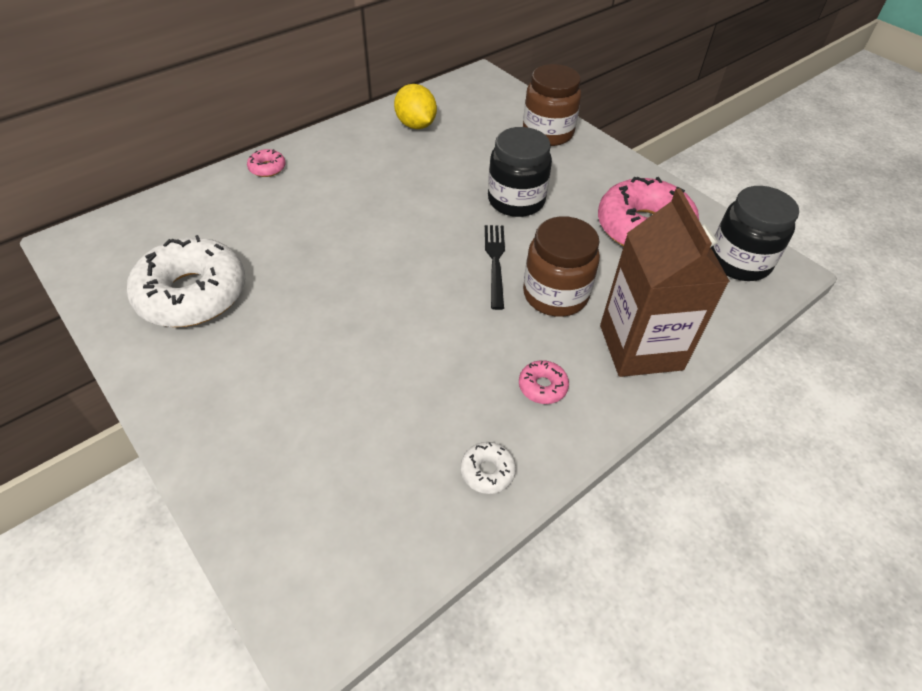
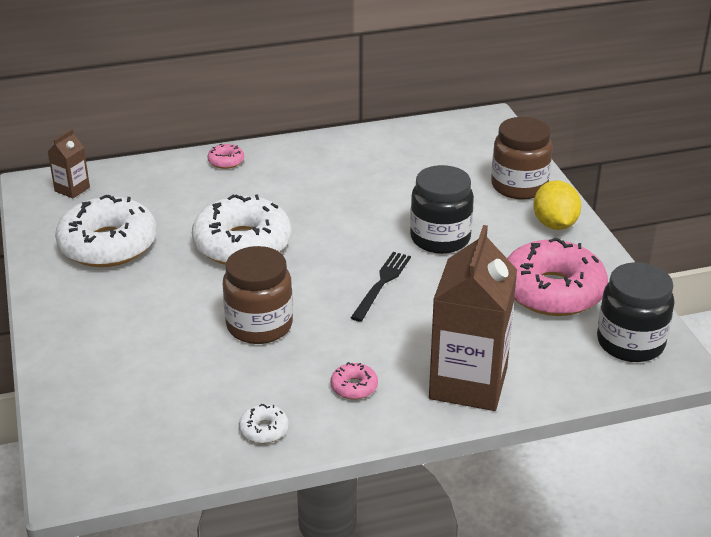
camera: 25 degrees right, 15 degrees down
(117, 238) = (72, 189): none -> brown carton
(336, 255) = (242, 244): none -> white donut
(416, 125) = (388, 152): yellow lemon -> yellow lemon (554, 224)
(555, 295) = (419, 323): brown jar -> brown jar (259, 325)

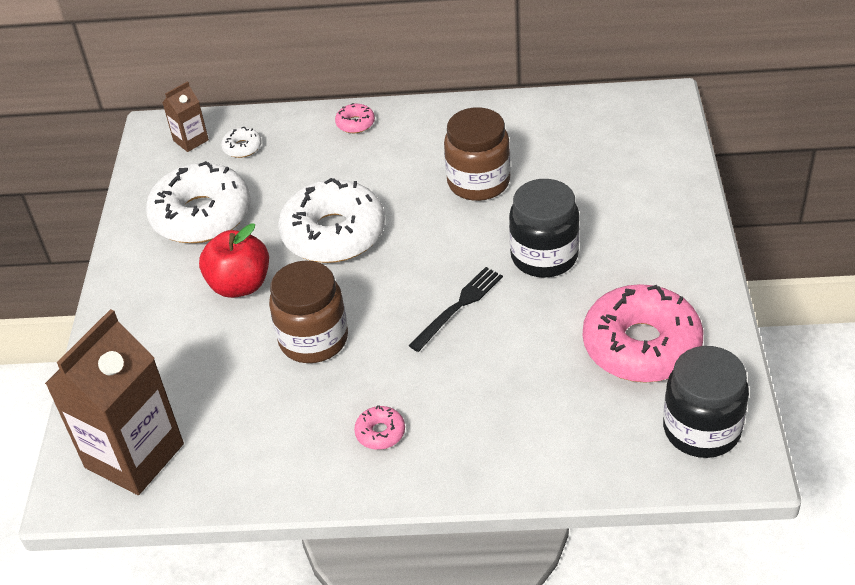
camera: 20 degrees right, 10 degrees up
(170, 293) = (240, 285): none -> red apple
(264, 430) = (272, 468): white donut -> white donut (242, 147)
(468, 383) = (500, 450): brown carton -> brown carton (134, 456)
(519, 186) = (661, 197): brown jar -> brown jar (478, 182)
(554, 224) = (680, 256): yellow lemon -> none

